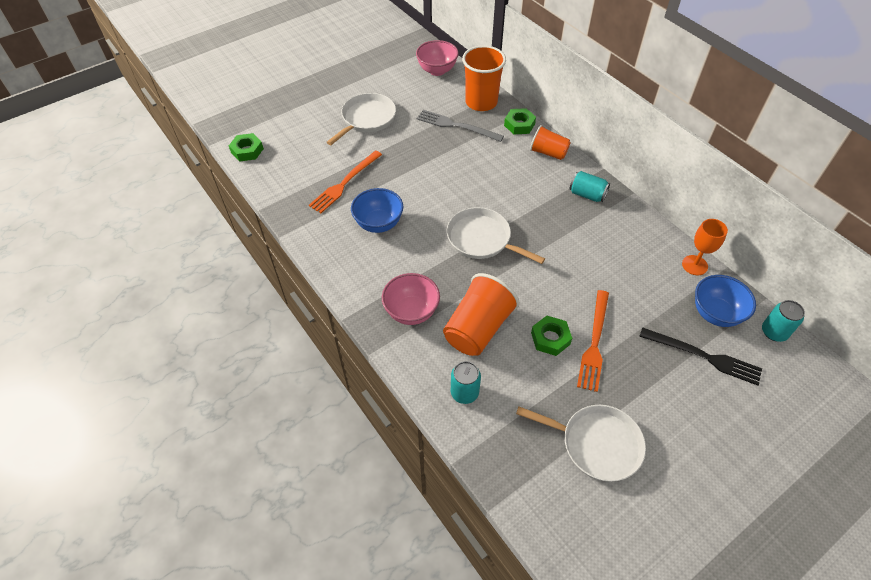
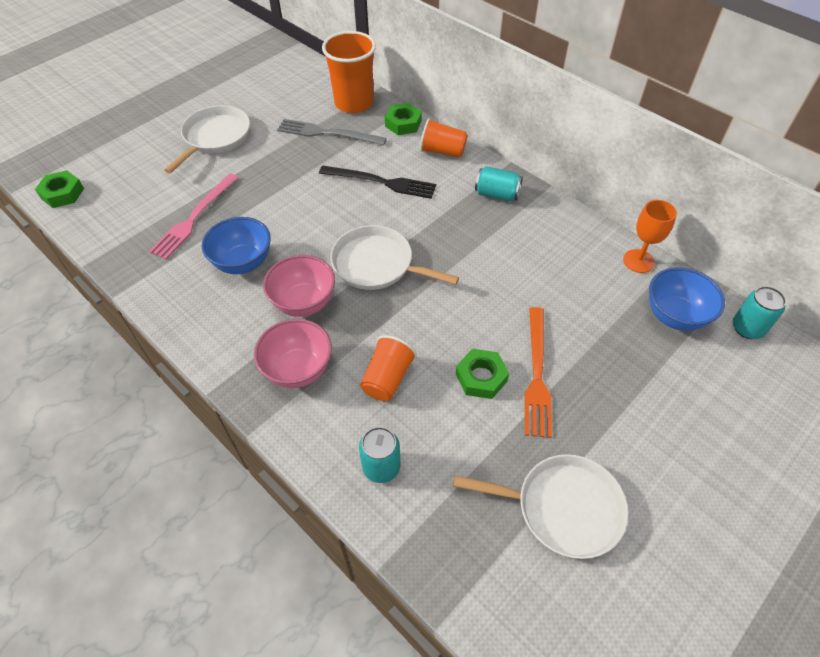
camera: 10 degrees left, 0 degrees up
(344, 183) = (194, 218): orange fork -> pink fork
(437, 70) = (296, 73): pink bowl -> pink bowl (304, 303)
(478, 328) = (387, 378): orange cup -> orange cup, size x0.61
(703, 356) = (672, 371): black fork -> black fork (381, 182)

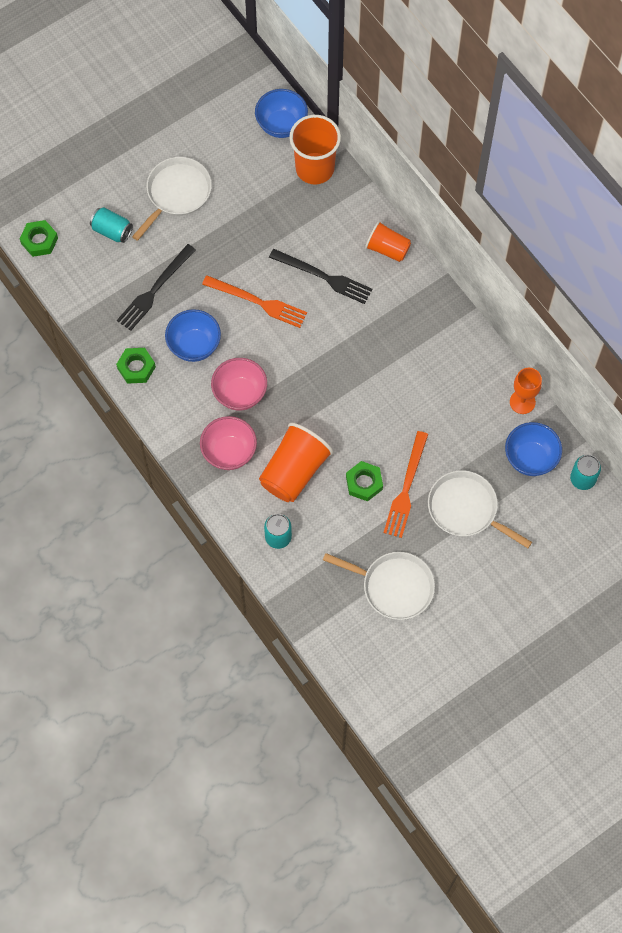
camera: 10 degrees right, 15 degrees up
(194, 218) = (155, 290): pink fork -> black fork
(313, 213) = (258, 302): none -> orange fork
(315, 78) = (281, 125): none -> blue bowl
(327, 133) = (283, 206): grey fork -> none
(377, 264) = (304, 366): white pan -> white pan (466, 509)
(387, 378) = (294, 471): orange cup -> orange cup, size x1.64
(403, 123) = (358, 205): green nut -> green nut (136, 367)
(497, 194) = (424, 309): turquoise can -> turquoise can (112, 231)

